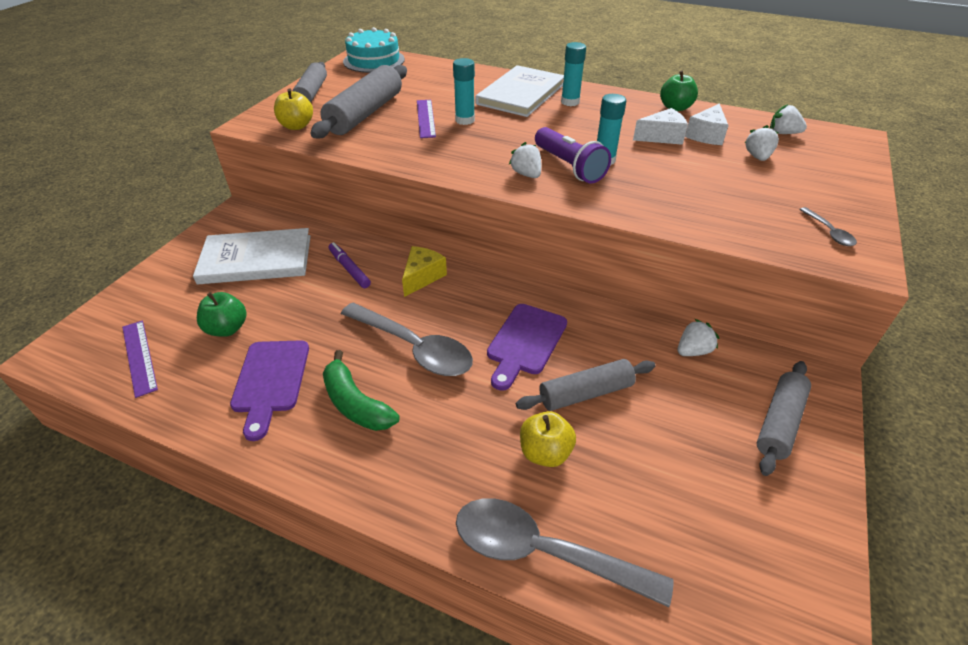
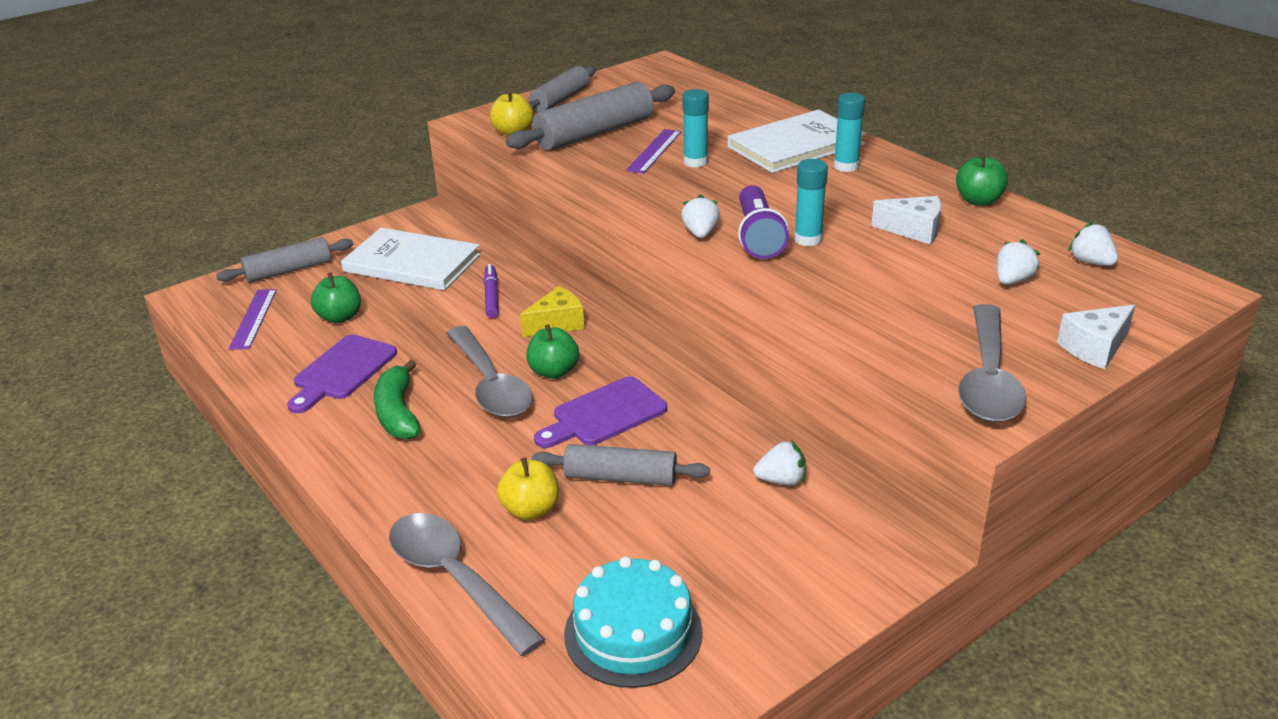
camera: 30 degrees right, 10 degrees down
(374, 60) = (663, 74): turquoise cake -> turquoise cake (633, 632)
(455, 319) = (554, 371): none -> green apple
(706, 135) = (977, 241): white cheese -> white cheese (1095, 348)
(779, 422) = (804, 574): grey rolling pin -> grey rolling pin (288, 270)
(829, 232) = (988, 379): grey spoon -> grey spoon, size x2.30

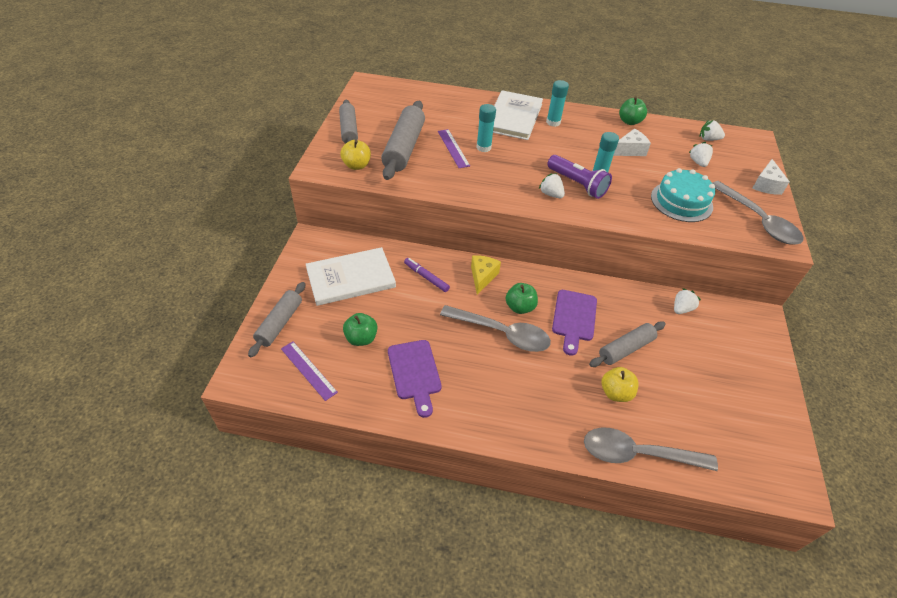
camera: 45 degrees left, 15 degrees up
(398, 413) = (481, 380): green banana -> none
(633, 632) = (731, 424): turquoise cake -> turquoise cake (681, 201)

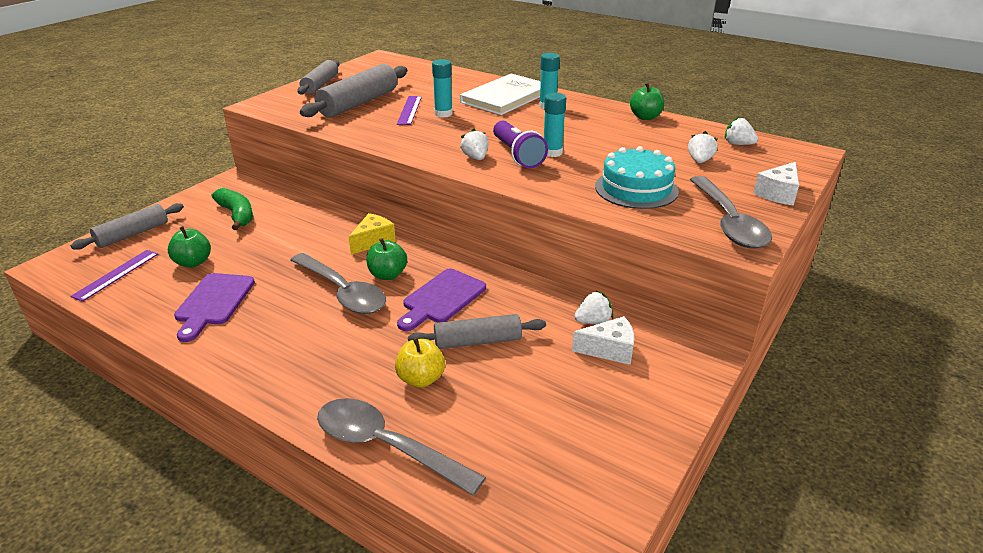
camera: 25 degrees right, 15 degrees down
(308, 370) = (116, 274): purple ruler -> purple ruler turned 45 degrees clockwise
(351, 278) = (237, 215): white book -> green banana
(356, 165) = (296, 108): yellow apple -> none
(426, 277) = (312, 229): purple marker -> none
(630, 150) = (617, 139): white cheese -> white cheese (609, 350)

